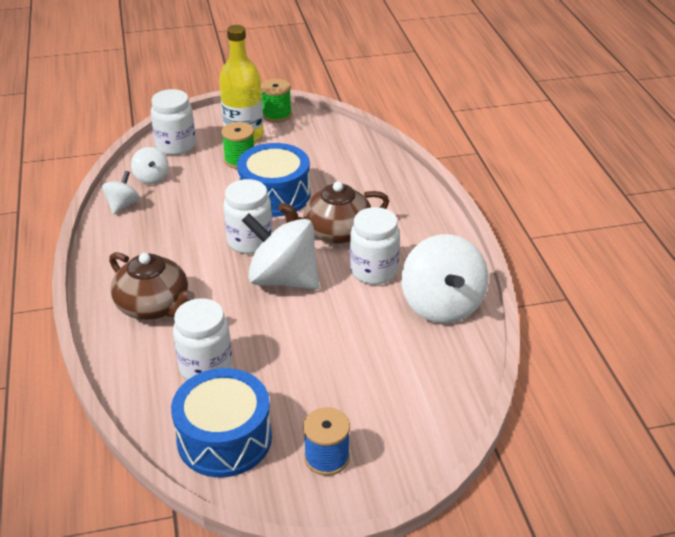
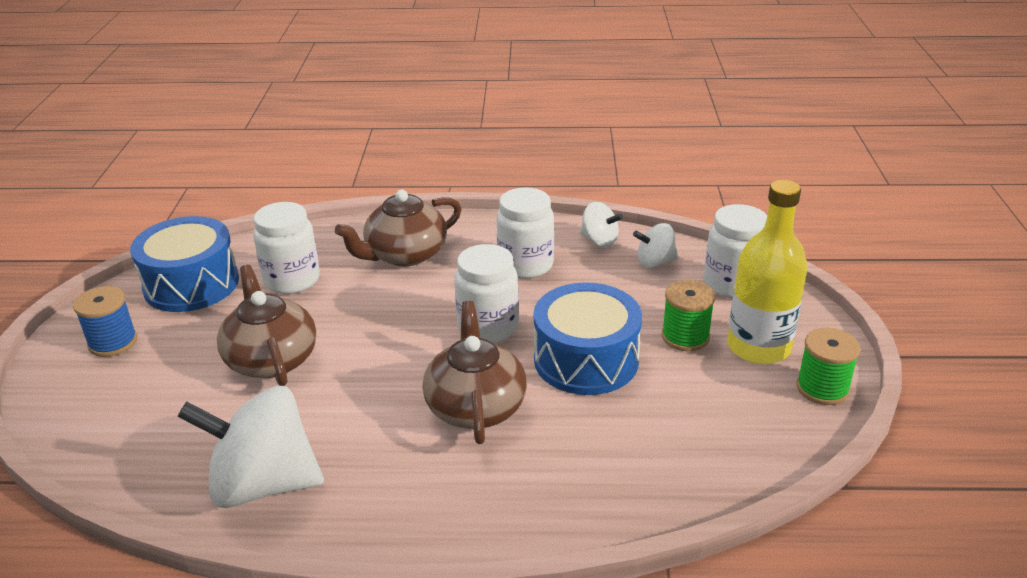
camera: 105 degrees right, 5 degrees down
(283, 279) = (400, 346): white spinning top -> none
(318, 343) = (271, 359): none -> brown teapot
(374, 271) = (372, 429): white jar -> white jar (525, 265)

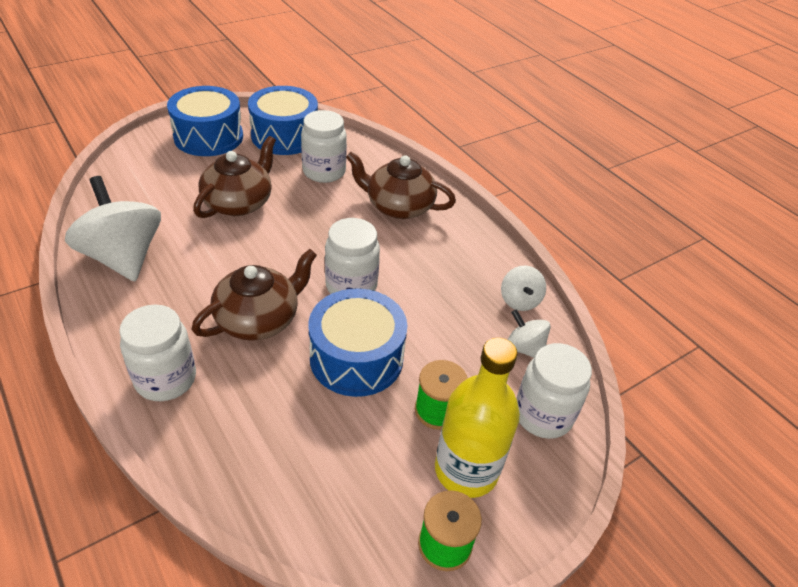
camera: 50 degrees right, 10 degrees up
(113, 342) = (208, 137): blue spool -> blue drum
(525, 265) = (445, 272): white jar -> white jar (166, 379)

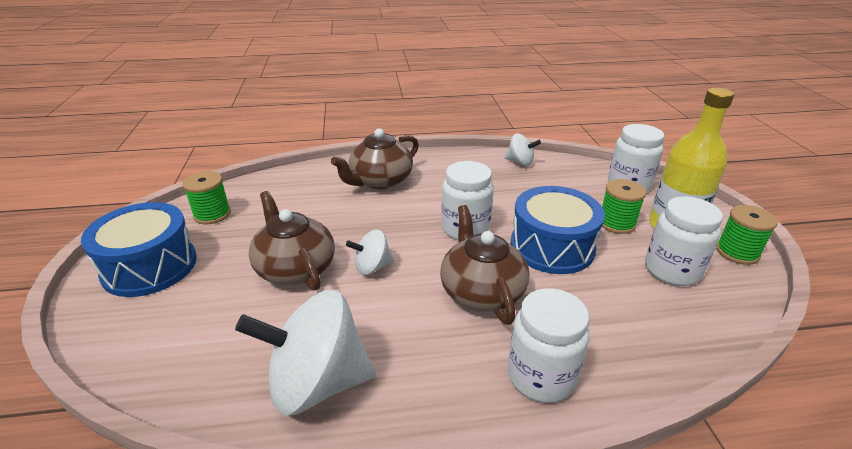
camera: 60 degrees left, 10 degrees down
(285, 136) = (212, 214): blue drum -> green spool
(324, 172) = (296, 205): white jar -> white jar (672, 270)
(524, 348) = (566, 174): white spinning top -> white spinning top (372, 267)

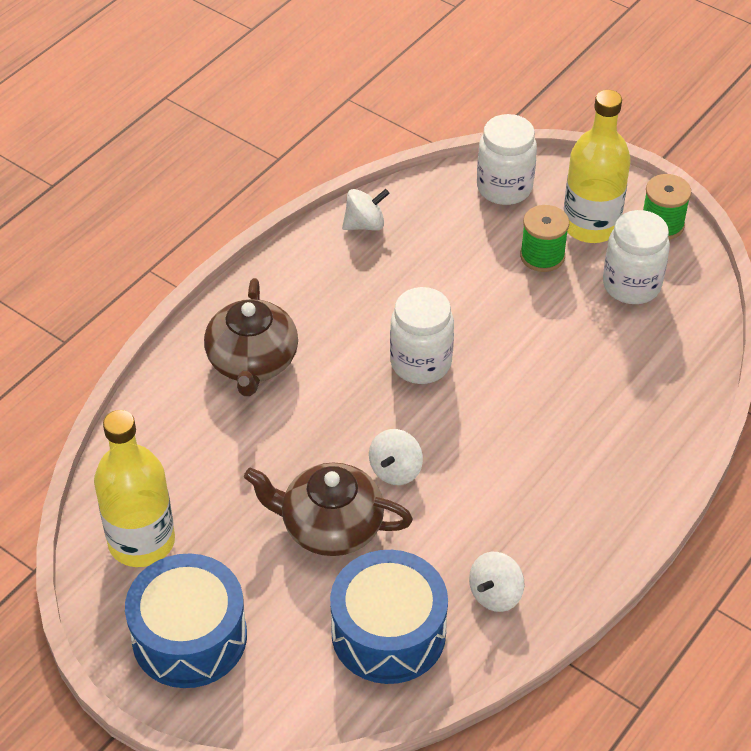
camera: 45 degrees left, 15 degrees up
(212, 214) = (141, 541): green spool -> yellow bottle
(317, 383) = (495, 594): white spinning top -> white spinning top, size x0.50
(481, 291) = (514, 422): brown teapot -> none
(541, 376) = (632, 462): white jar -> none
(552, 246) = (517, 328): blue drum -> blue drum (388, 633)

